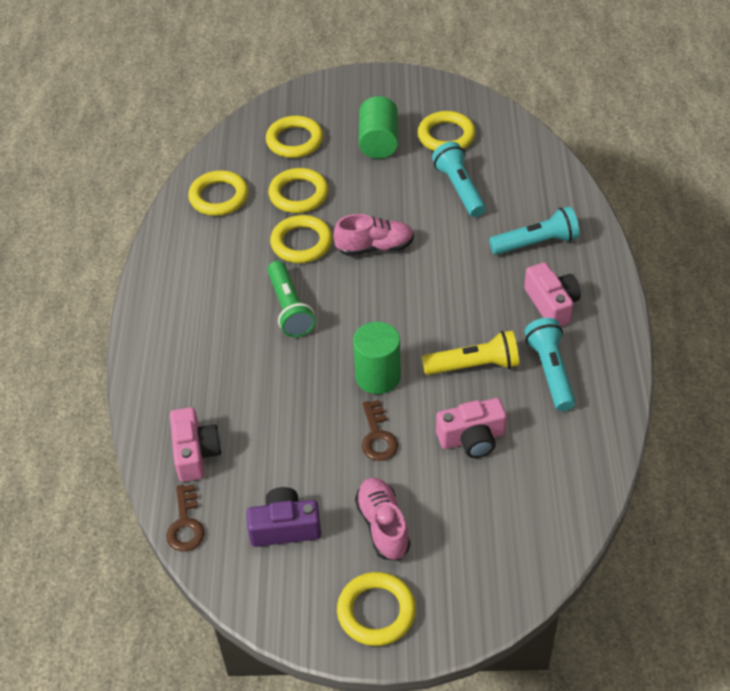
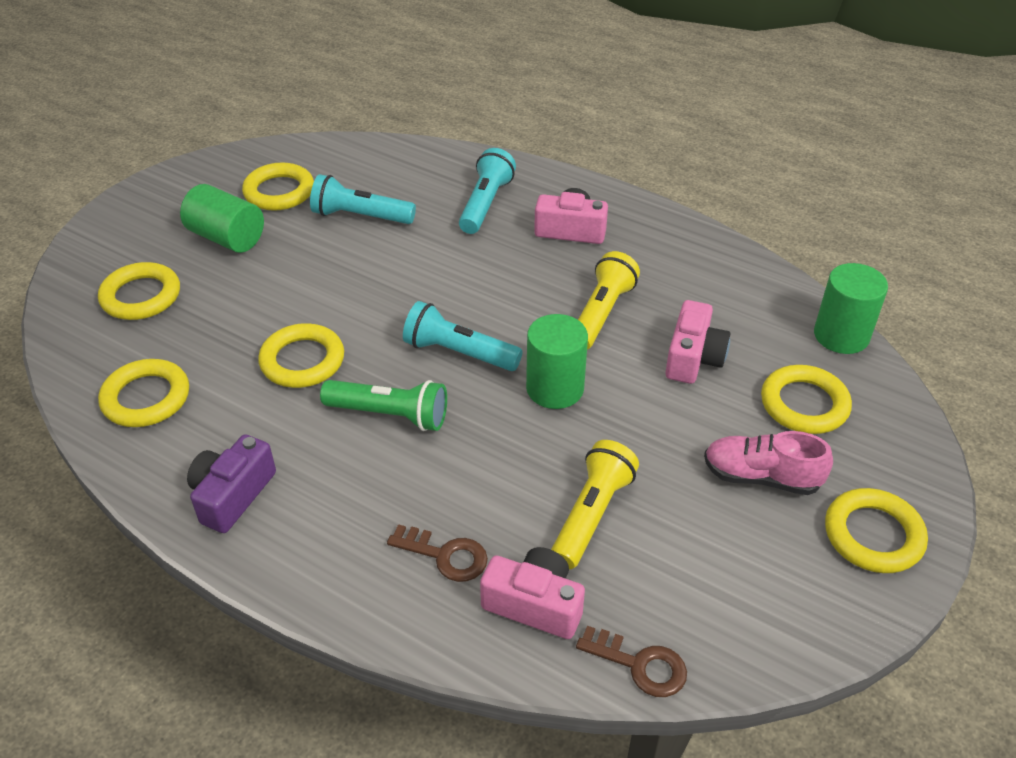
camera: 60 degrees left, 5 degrees down
(282, 448) = (592, 514): none -> yellow flashlight
(285, 527) = (709, 564): purple camera -> purple camera (232, 495)
(298, 194) = (227, 330): yellow ring -> yellow ring (804, 404)
(375, 247) = (373, 308): pink shoe -> none
(378, 436) = (637, 426): brown key -> brown key (445, 555)
(550, 371) = (652, 269): turquoise flashlight -> turquoise flashlight (459, 352)
(576, 520) = (841, 335): none -> green cylinder

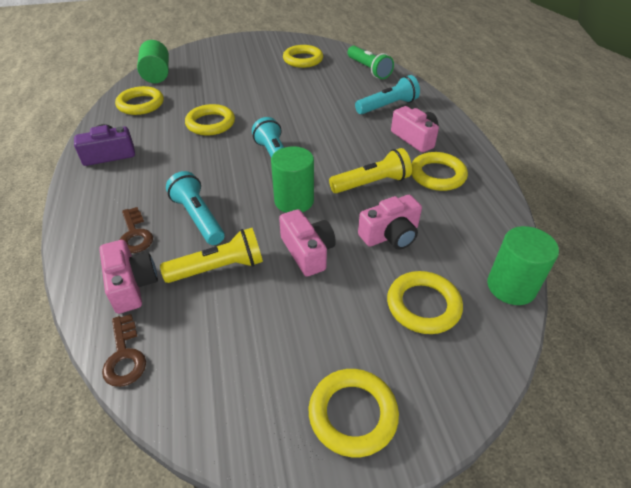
camera: 45 degrees right, 0 degrees up
(141, 296) = (195, 70): yellow ring -> yellow ring (437, 175)
(227, 238) = (256, 66): green cylinder -> green cylinder (157, 75)
(360, 216) = (321, 84): turquoise flashlight -> turquoise flashlight (198, 217)
(390, 415) = (208, 164): green flashlight -> green flashlight (368, 70)
(647, 431) = (307, 252): none -> pink camera
(761, 477) = (333, 322): pink shoe -> none

